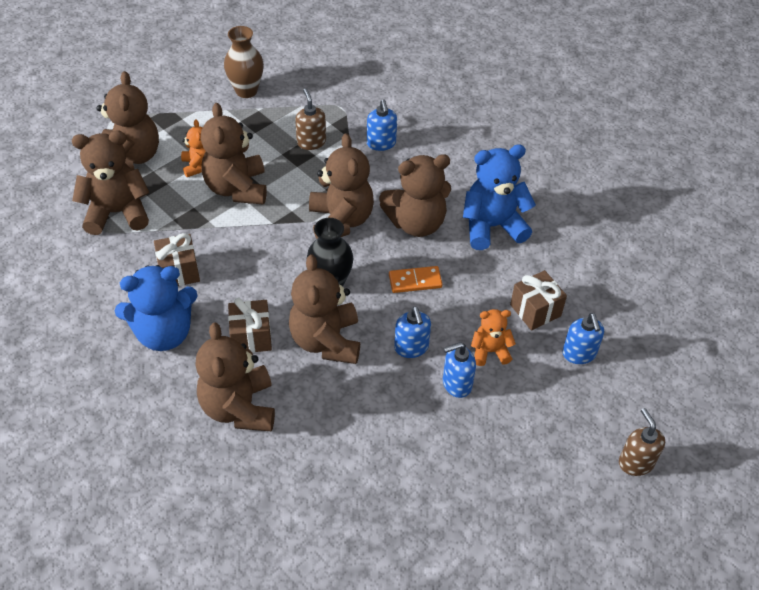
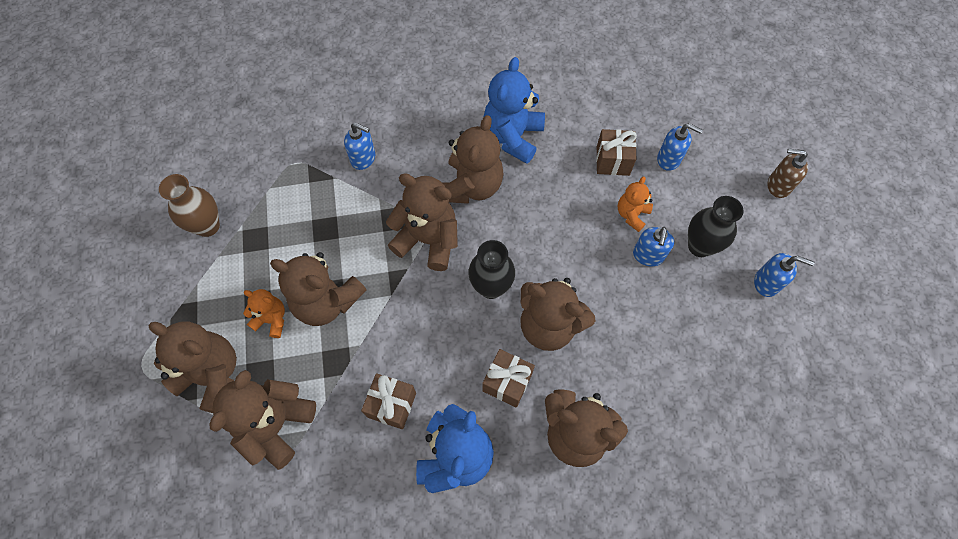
camera: 55 degrees left, 15 degrees up
(311, 142) = (318, 210): brown soap dispenser -> none
(411, 347) = (595, 266): blue soap dispenser -> blue soap dispenser (766, 283)
(415, 281) = (530, 223): orange domino -> none
(502, 422) = (700, 246): none -> black vase

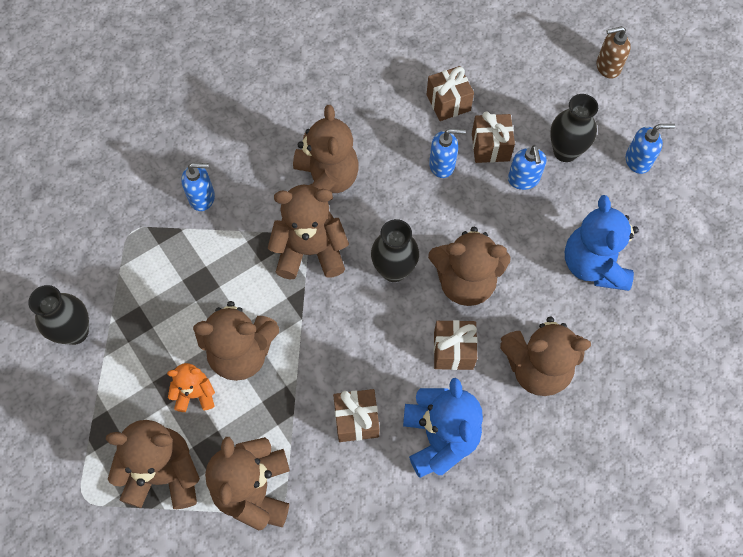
camera: 25 degrees left, 0 degrees up
(207, 226) = (75, 332): brown vase -> black vase
(513, 137) = (341, 117): blue teddy bear -> blue teddy bear (593, 265)
(631, 214) = (490, 147): orange teddy bear -> brown gift
(669, 159) = (499, 80): blue soap dispenser -> blue soap dispenser (442, 165)

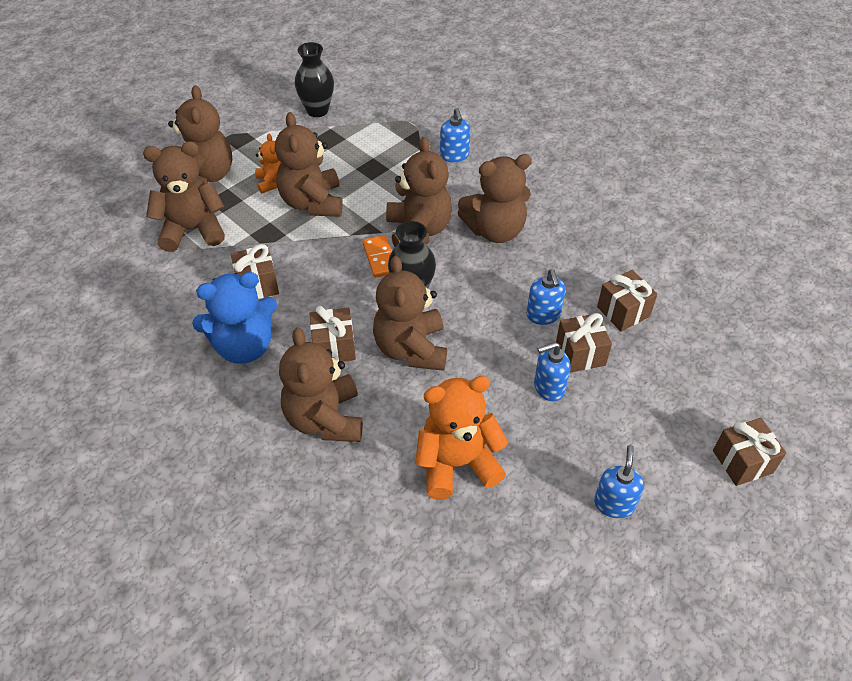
camera: 80 degrees right, 15 degrees down
(342, 293) = (380, 258): none -> orange domino
(565, 151) = (599, 425): black vase -> none
(593, 265) = (457, 463): blue teddy bear -> orange teddy bear
(607, 67) = (742, 462): brown soap dispenser -> brown gift
(638, 161) = (614, 503): blue soap dispenser -> blue soap dispenser turned 150 degrees counterclockwise

